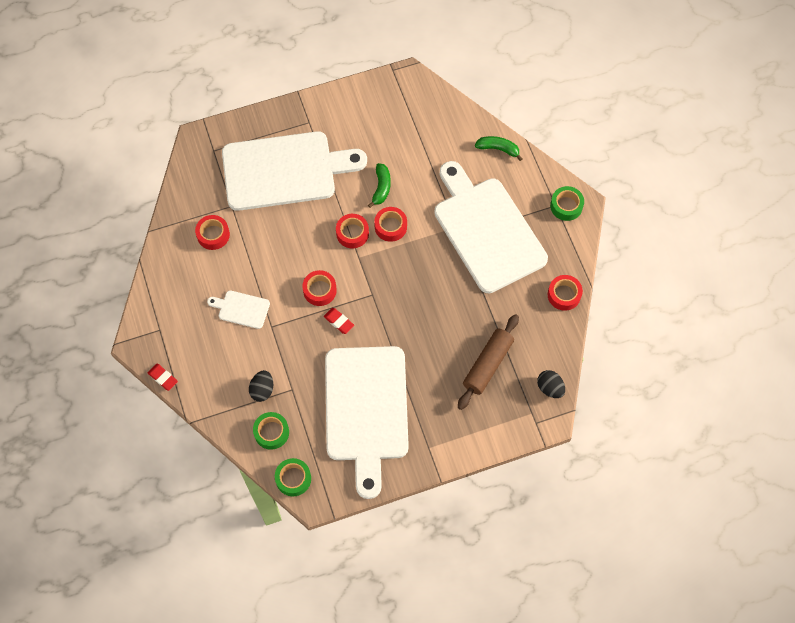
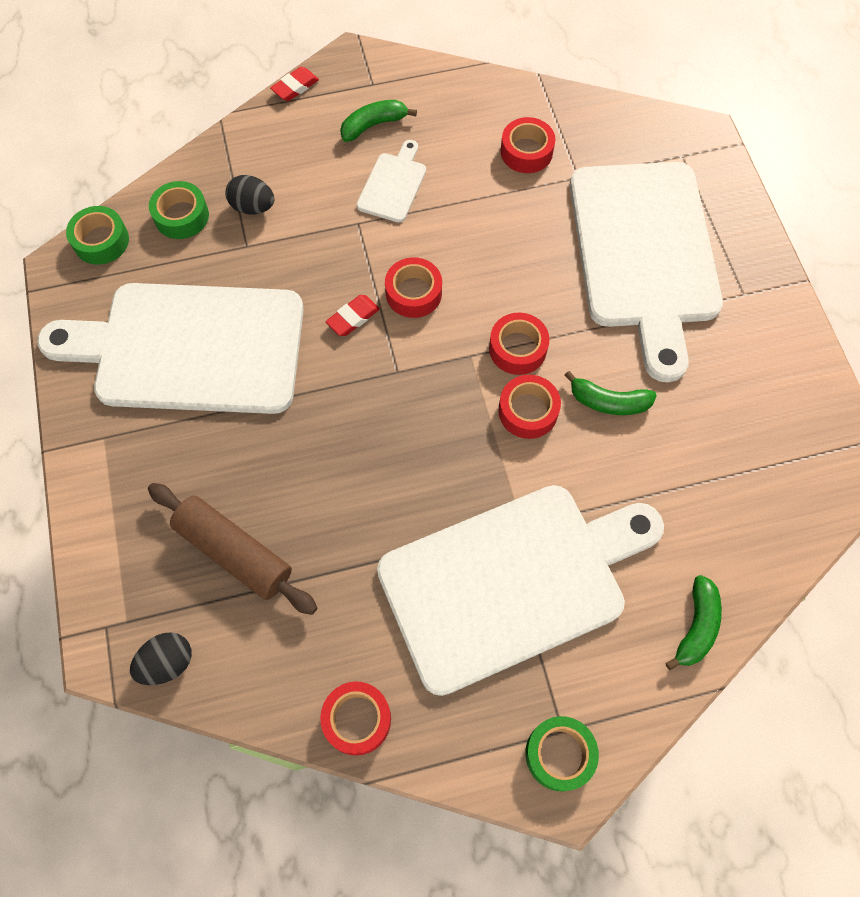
camera: 95 degrees right, 0 degrees up
(194, 325) = (373, 125): none -> green banana

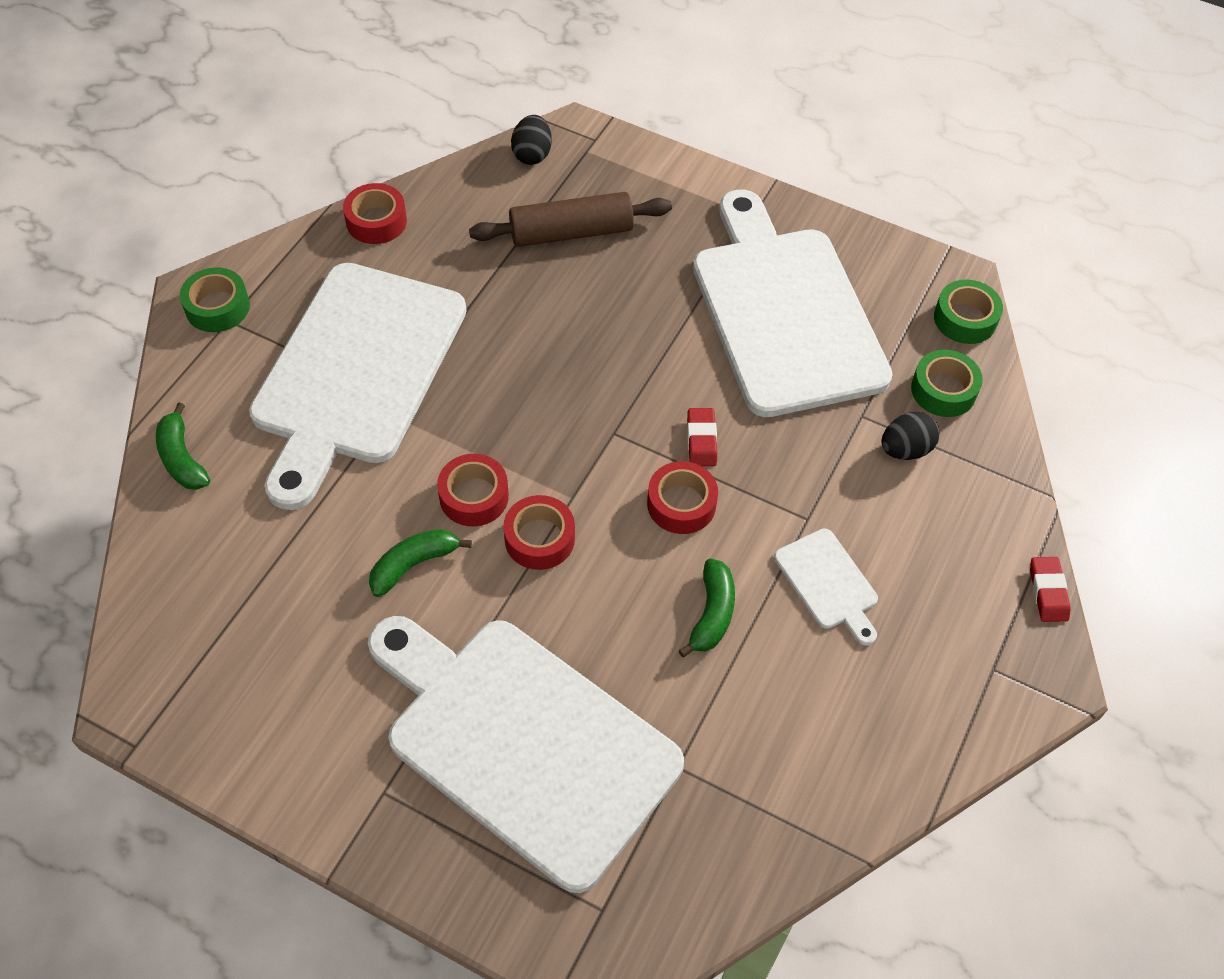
camera: 130 degrees right, 10 degrees down
(190, 348) = (785, 312): white cutting board -> white cutting board turned 60 degrees counterclockwise
(373, 125) = (927, 625): green banana -> green banana (712, 614)
(526, 152) = (759, 744): red tape -> none

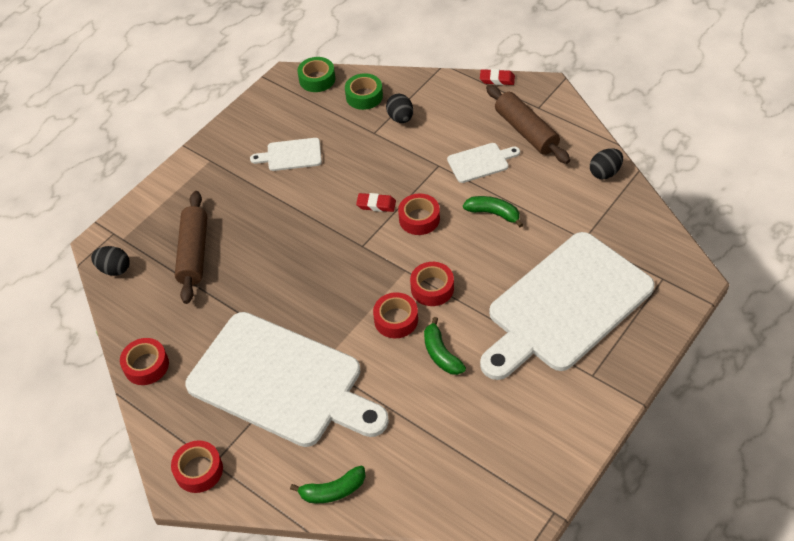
camera: 75 degrees left, 5 degrees down
(217, 307) = (199, 470): green tape -> red tape
(785, 312) = (291, 155): white cutting board -> white cutting board, size x0.41
(847, 798) = (605, 173): none -> black egg
(923, 652) = (526, 131): none -> brown rolling pin

